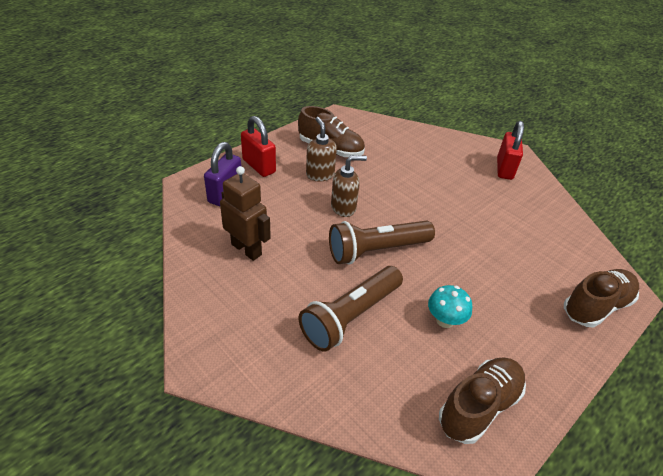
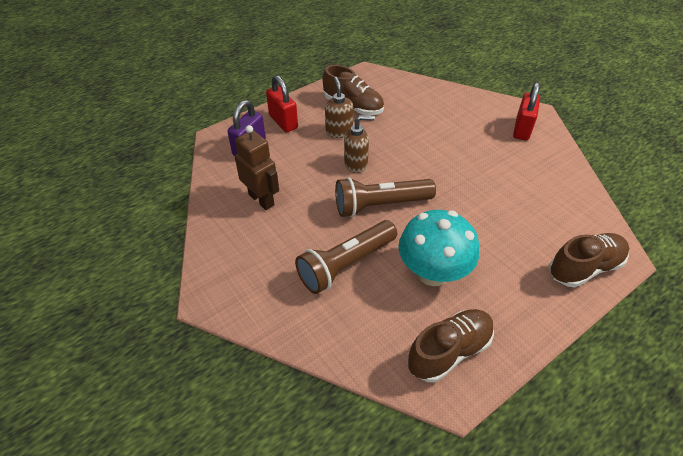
camera: 10 degrees right, 5 degrees up
(445, 320) = (432, 273): turquoise mushroom -> turquoise mushroom, size x1.91

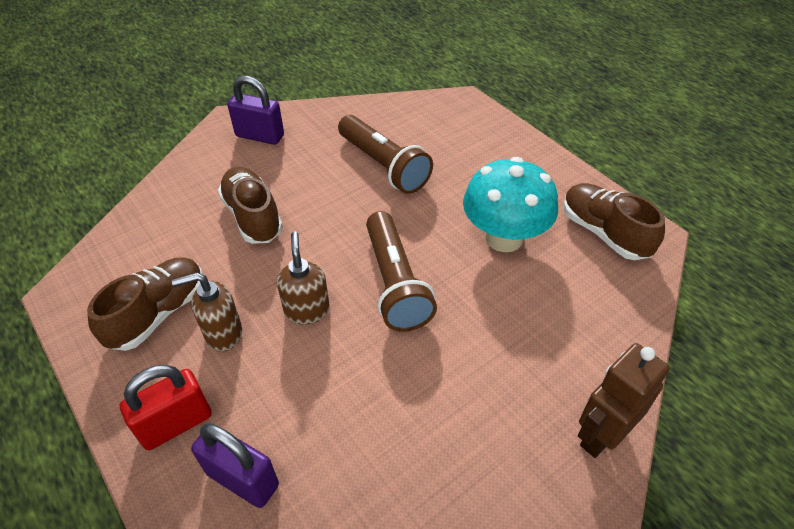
camera: 90 degrees left, 0 degrees up
(261, 199) = (383, 442): brown robot -> brown robot (601, 435)
(346, 264) = (504, 322): brown flashlight -> brown flashlight (383, 165)
(522, 129) = (260, 136): red padlock -> purple padlock
(584, 268) = (480, 126): brown shoe -> brown shoe (253, 216)

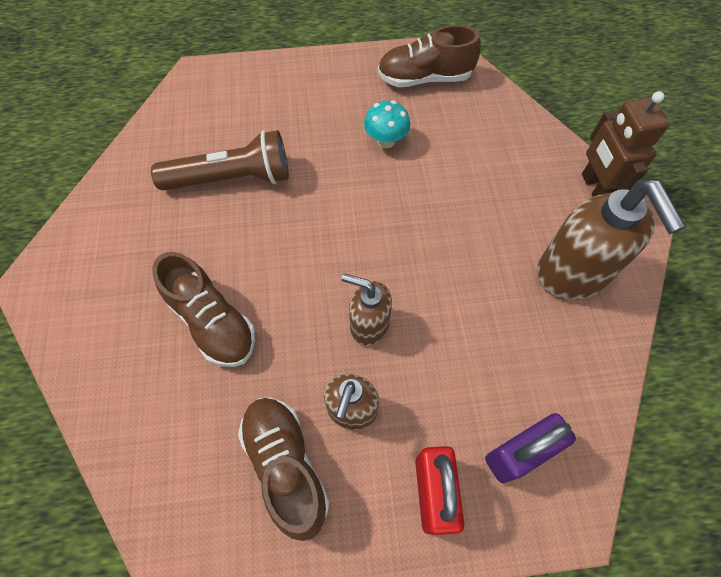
camera: 60 degrees left, 15 degrees up
(253, 216) = (212, 322): brown shoe -> brown shoe turned 135 degrees counterclockwise
(260, 136) = (91, 264): purple padlock -> none
(395, 283) = (382, 241): brown flashlight -> none
(469, 453) = (572, 274): none -> brown soap dispenser
(504, 238) = (386, 141): turquoise mushroom -> turquoise mushroom, size x0.52

